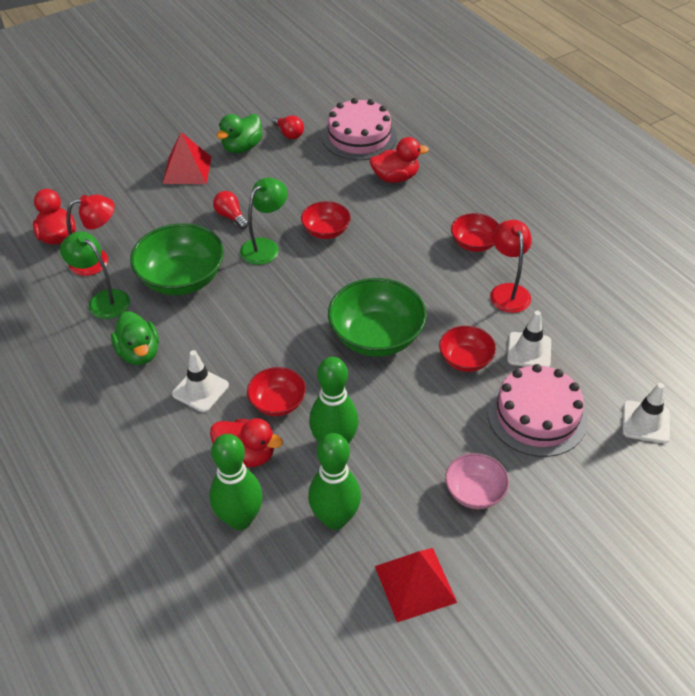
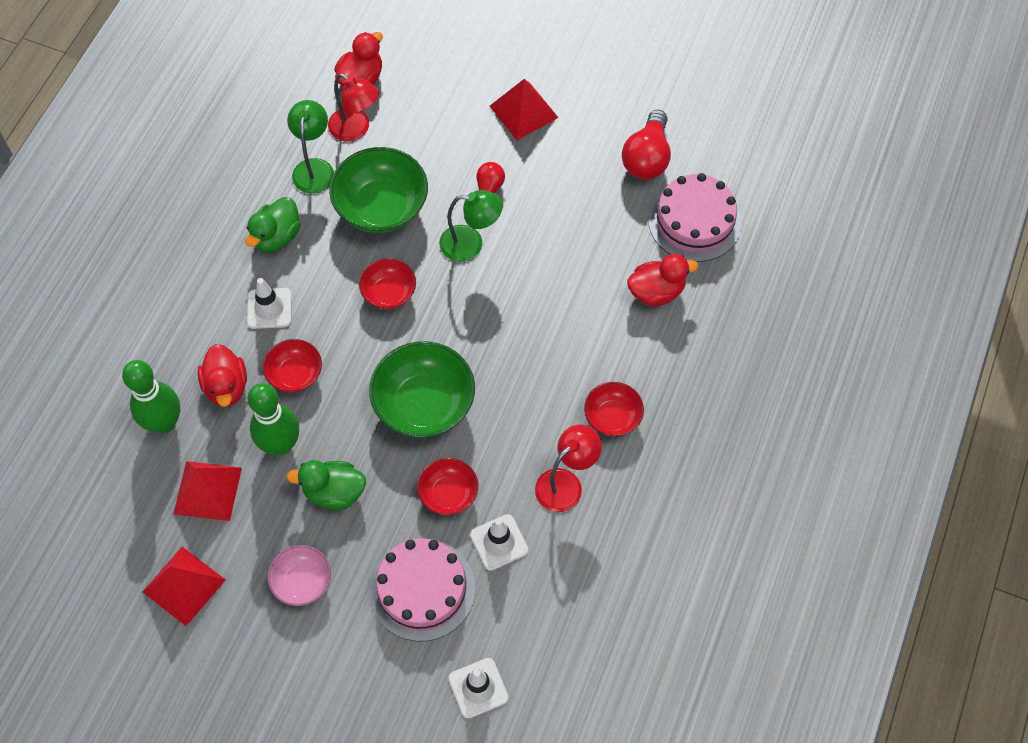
camera: 55 degrees right, 15 degrees up
(242, 147) = (592, 133): green duck -> green duck (334, 492)
(289, 134) = (647, 158): red light bulb -> red light bulb, size x1.70
(326, 231) = (530, 280): red bowl -> red bowl (389, 293)
(335, 518) = (208, 490): green bowling pin -> red pyramid
(395, 177) = (656, 291): red duck -> red duck turned 60 degrees counterclockwise

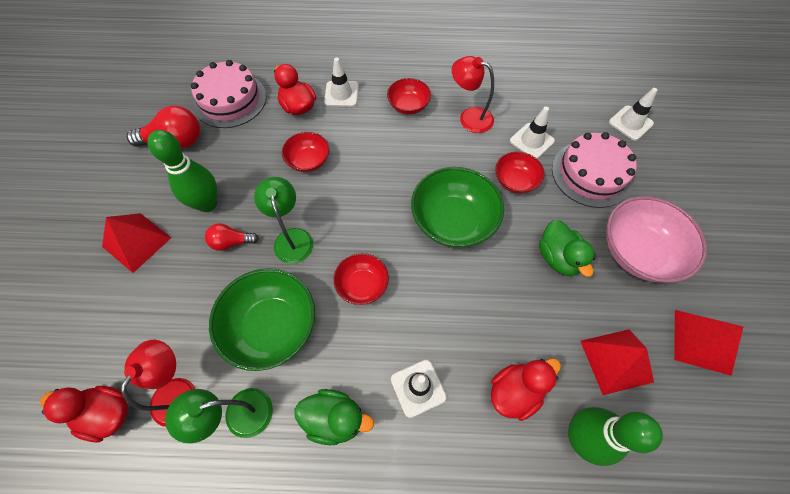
camera: 110 degrees left, 0 degrees up
(280, 445) = (542, 316): green bowling pin -> green bowling pin (207, 204)
(295, 374) = (473, 333): red bowl -> red bowl (308, 161)
(302, 582) = (638, 252): pink bowl -> pink bowl, size x1.76
(661, 345) = (341, 94): none -> white traffic cone

